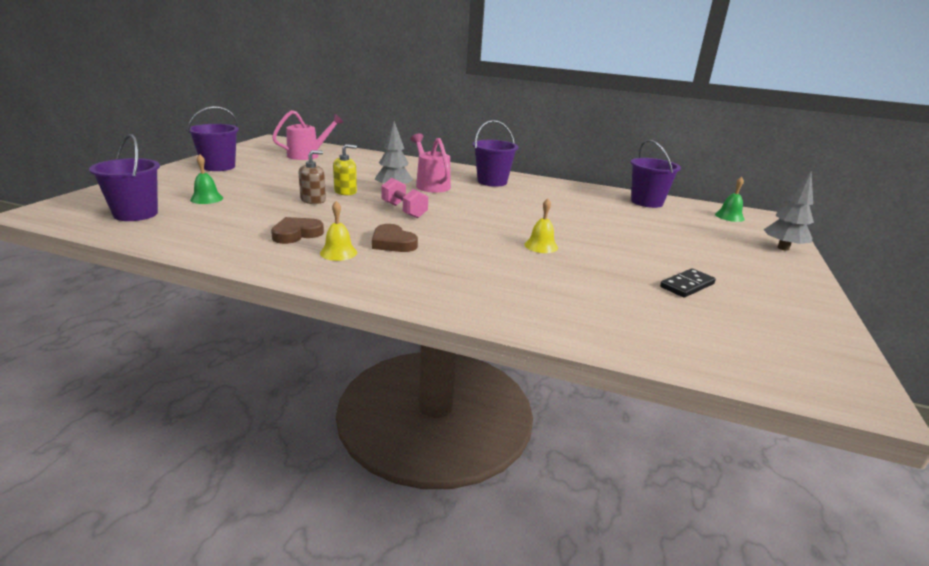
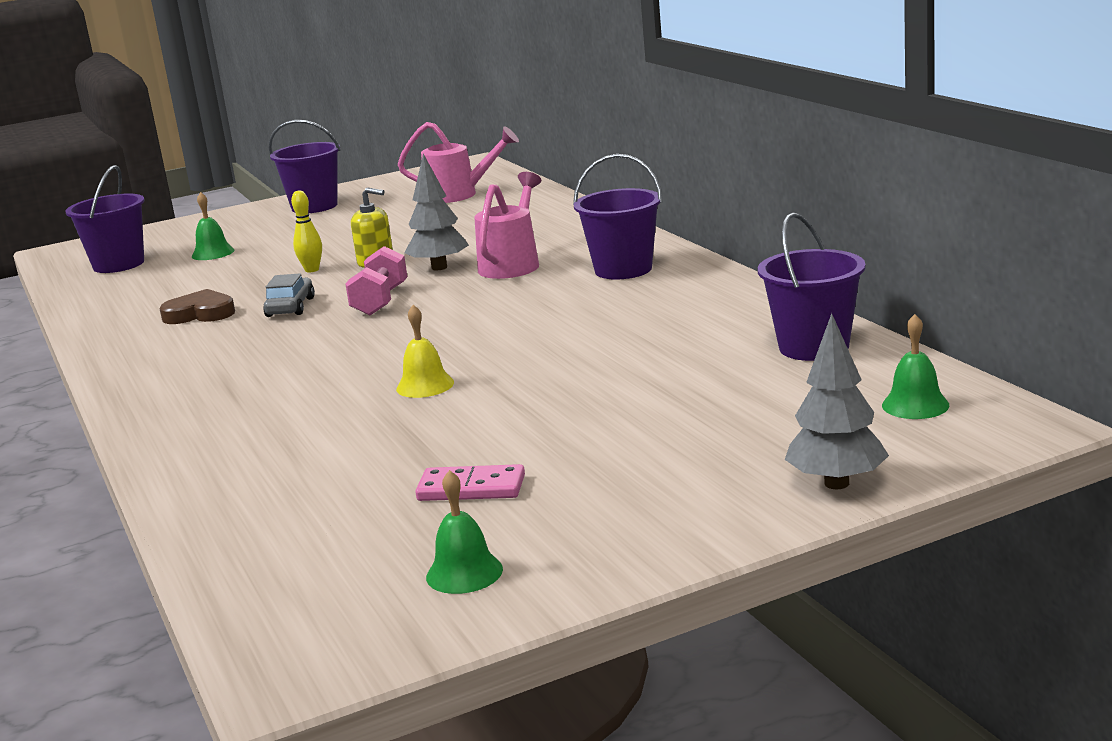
camera: 50 degrees right, 5 degrees down
(313, 200) = (312, 270): brown soap dispenser -> yellow bowling pin
(338, 252) = (188, 345): yellow bell -> none
(354, 221) = (290, 307): none -> grey car
(393, 243) = (266, 344): brown heart -> none
(687, 285) = (471, 488): black domino -> pink domino
(784, 321) = (464, 573): none -> green bell

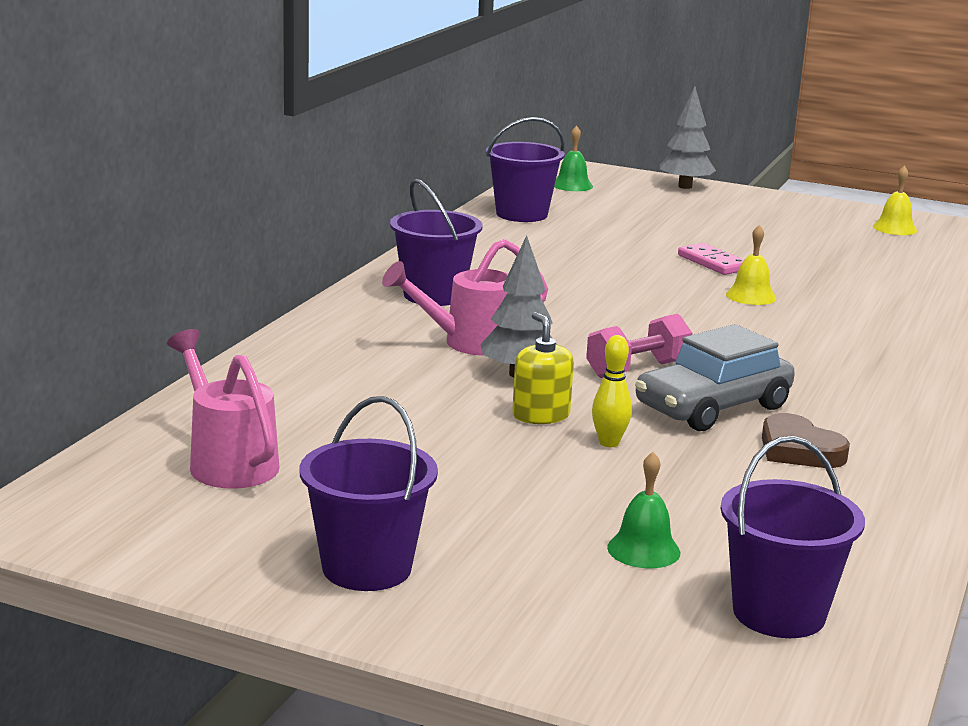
camera: 135 degrees left, 0 degrees up
(290, 307) = (712, 407): grey car -> grey car, size x1.78
(464, 573) = (894, 228): green bell -> yellow bell
(471, 488) = (833, 247): pink domino -> pink domino (713, 263)

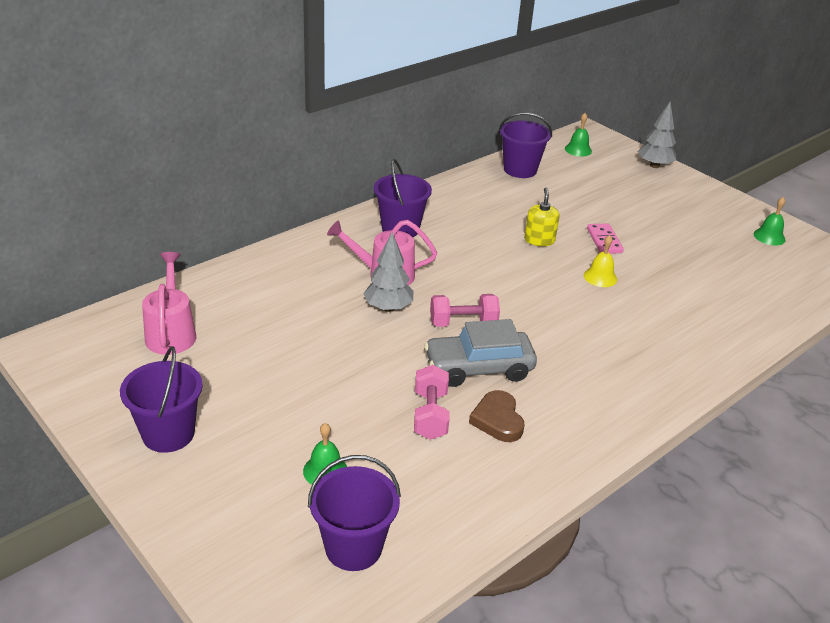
camera: 25 degrees right, 15 degrees up
(540, 415) = (369, 345): yellow soap dispenser -> yellow soap dispenser (539, 240)
(609, 443) = (387, 379): yellow bowling pin -> none
(709, 464) = (430, 415): none -> pink dumbbell
(894, 228) = (769, 236): yellow bell -> green bell

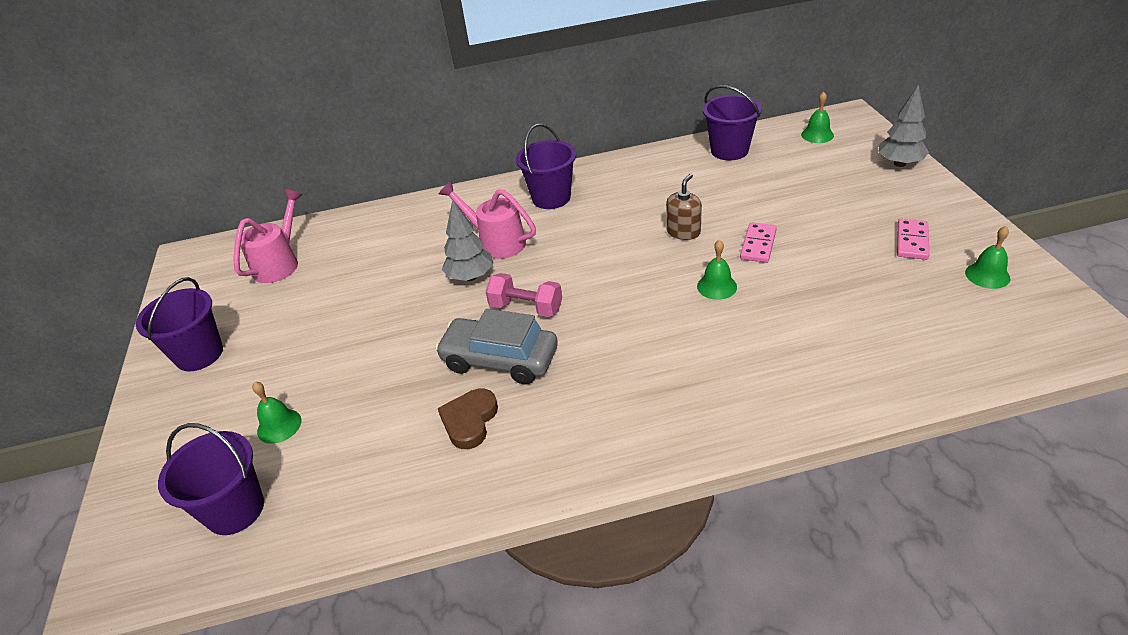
camera: 35 degrees right, 5 degrees up
(430, 415) = (412, 397): pink dumbbell -> none
(539, 240) = (683, 232): yellow soap dispenser -> brown soap dispenser
(600, 277) = (717, 286): yellow bell -> green bell
(706, 221) = (911, 241): none -> pink domino

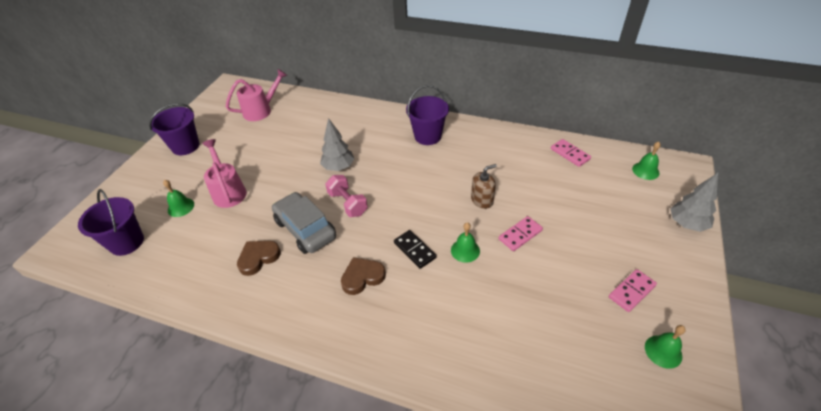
camera: 30 degrees right, 5 degrees up
(496, 242) = (372, 151): pink watering can -> pink watering can (228, 191)
(629, 370) = (362, 277): none -> brown heart
(661, 313) = (415, 250): none -> black domino
(729, 150) = (570, 154): purple bucket -> pink domino

